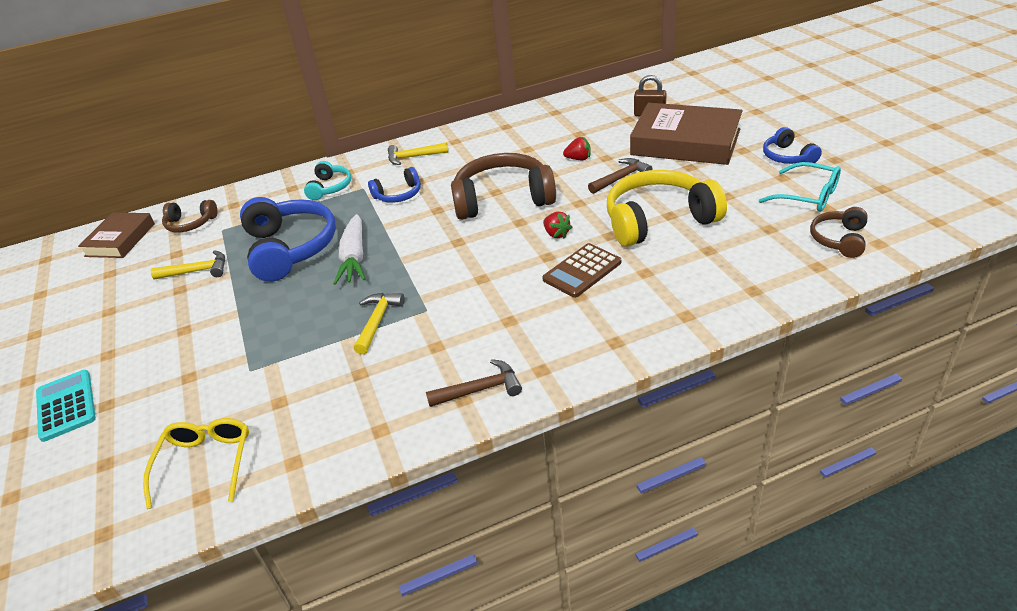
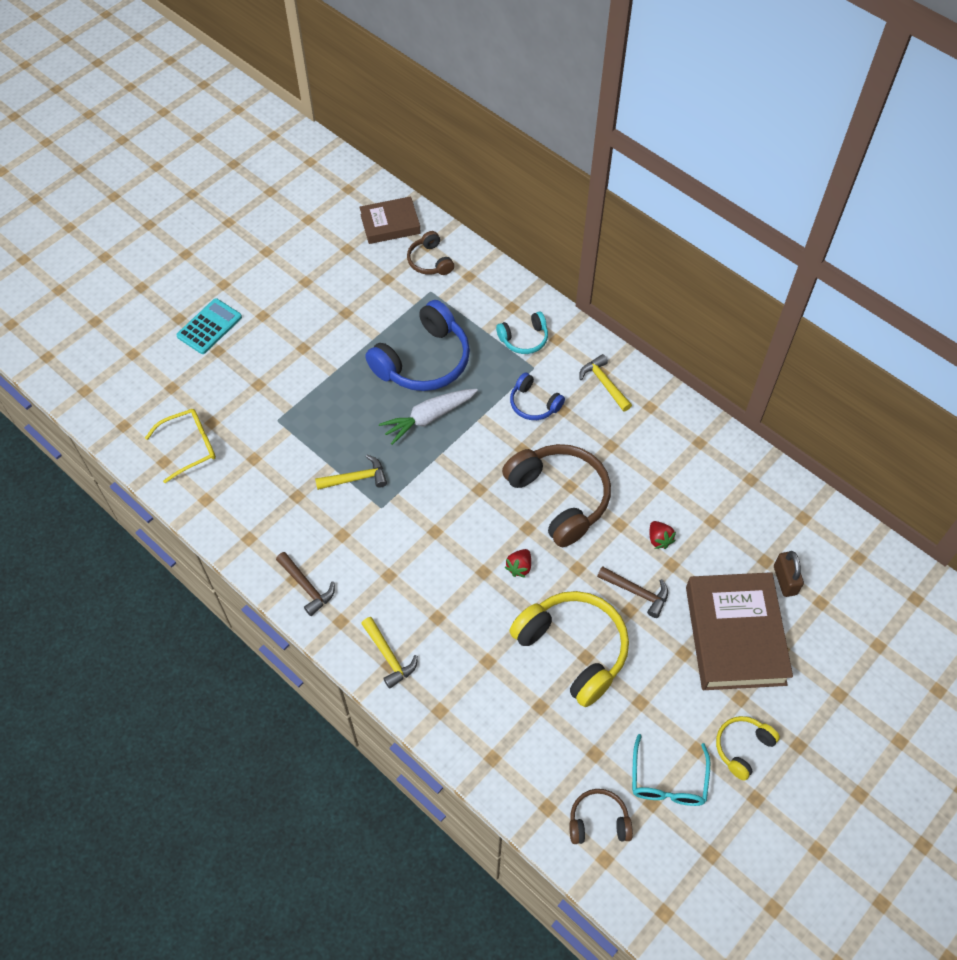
camera: 60 degrees right, 20 degrees up
(197, 271) = (371, 310): yellow hammer -> yellow hammer (389, 656)
(582, 271) = (472, 608): brown calculator -> none
(787, 157) = (742, 747): blue headphones -> yellow headphones

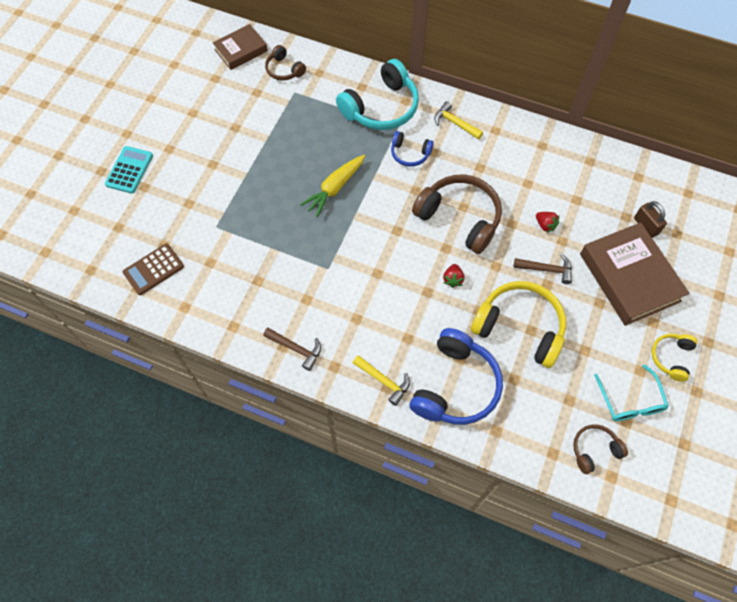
camera: 20 degrees left, 5 degrees up
(189, 447) = (153, 269): yellow glasses -> brown calculator
(356, 478) = (298, 252): yellow hammer -> none
(423, 361) = (312, 146): blue headphones -> blue headphones (455, 386)
(428, 418) = (334, 188): white carrot -> yellow carrot
(524, 339) = (381, 107): turquoise headphones -> turquoise headphones, size x1.93

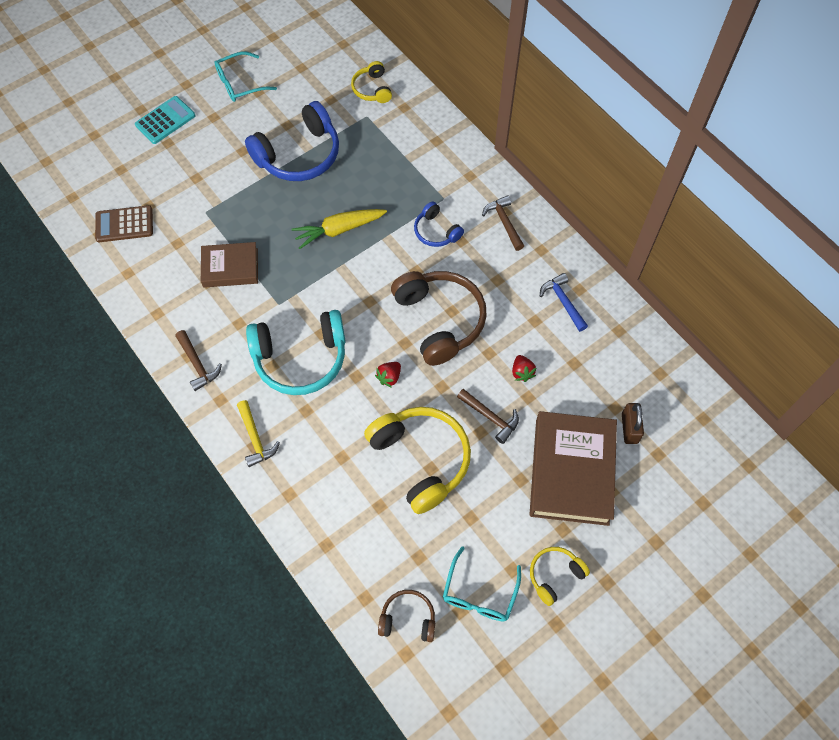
camera: 30 degrees right, 0 degrees up
(172, 112) = (240, 83): none -> turquoise glasses
(241, 50) = (344, 50): brown book -> brown book (230, 268)
(284, 70) = (372, 89): brown headphones -> yellow headphones
(381, 107) = (441, 171): turquoise headphones -> turquoise headphones (300, 358)
(455, 123) = (504, 222): yellow hammer -> brown hammer
(455, 386) = (318, 481): blue headphones -> blue headphones (299, 155)
(537, 160) = (563, 302): none -> blue hammer

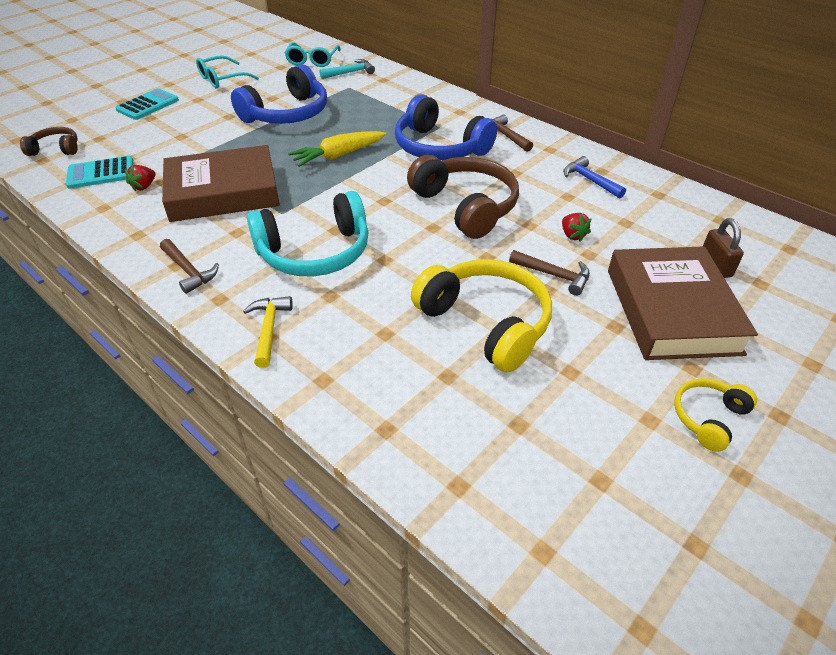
camera: 10 degrees left, 20 degrees down
(124, 224) = (101, 173): brown calculator -> turquoise calculator
(230, 268) = (223, 192): brown book -> brown book, size x1.71
(255, 438) = (269, 329): yellow hammer -> yellow hammer turned 150 degrees counterclockwise
(372, 89) = (350, 72): yellow headphones -> turquoise hammer
(389, 377) = (424, 256): red strawberry -> red strawberry (144, 186)
(408, 619) = (530, 503): brown headphones -> brown headphones (56, 149)
(436, 231) = (439, 147): blue headphones -> blue headphones, size x1.93
(479, 593) = (618, 454): turquoise glasses -> turquoise glasses (312, 60)

